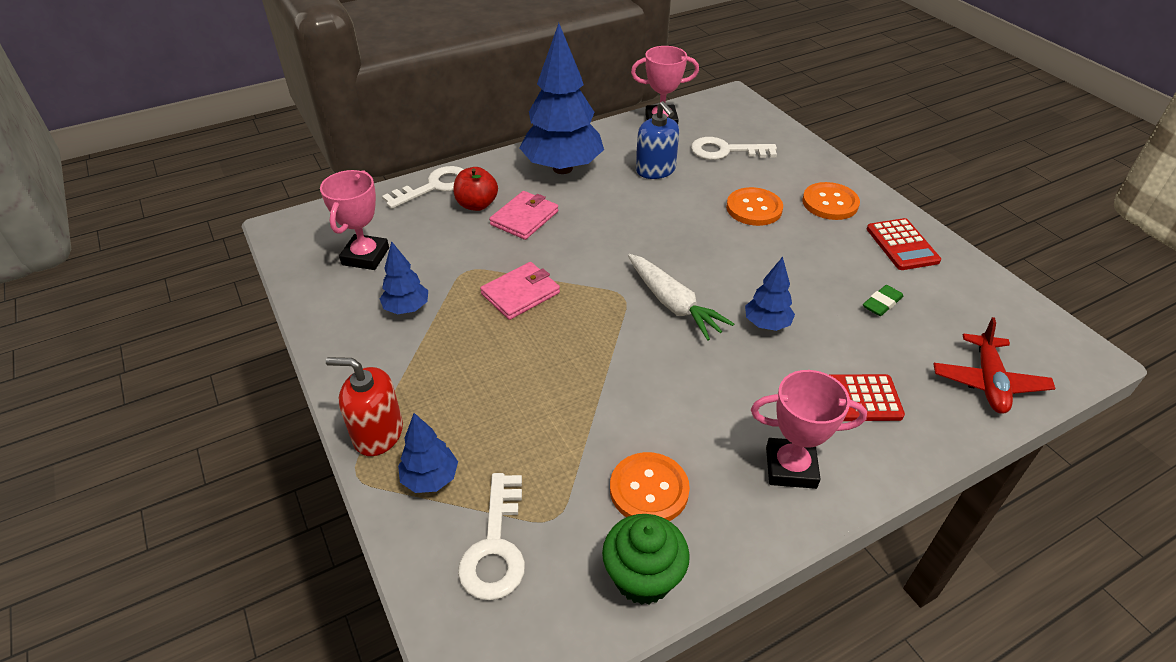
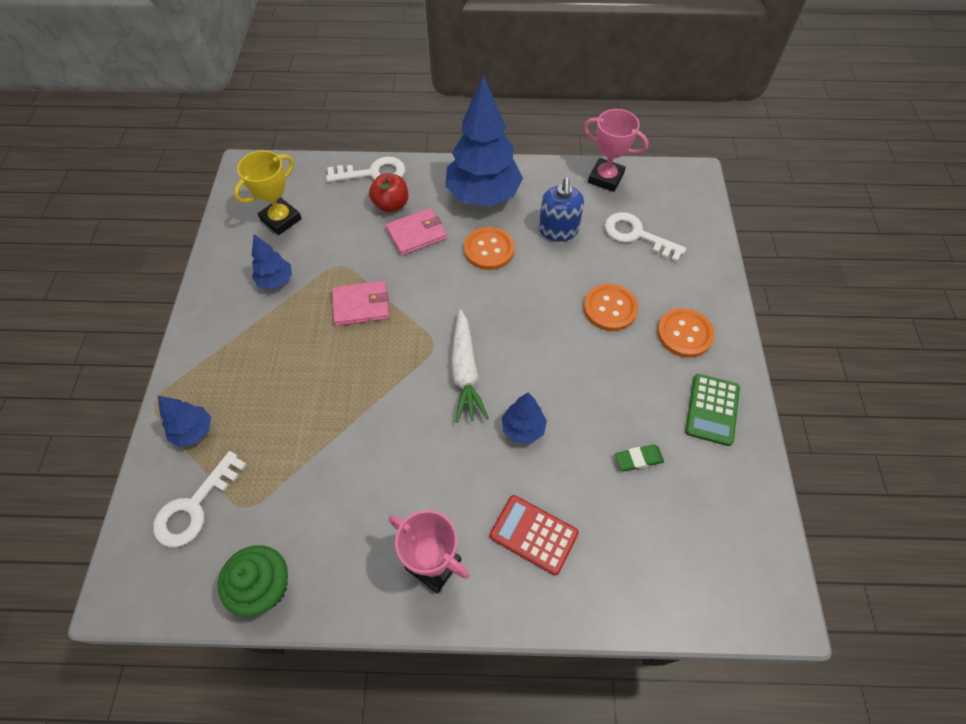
camera: 30 degrees right, 15 degrees up
(365, 256) = (281, 219): pink trophy -> yellow trophy
(378, 433) = (187, 377): red soap dispenser -> none
(649, 490) = (321, 522): orange button -> orange button (489, 249)
(902, 245) = (712, 410): red calculator -> green calculator
(988, 382) = (662, 584): red plane -> none

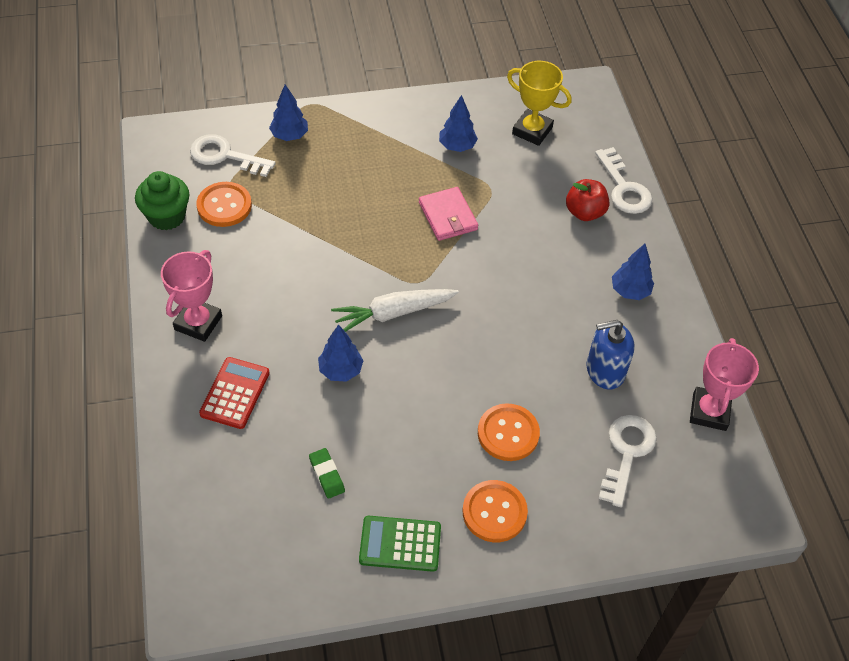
camera: 75 degrees right, 5 degrees down
(416, 234) = (552, 242): pink wallet -> none
(483, 196) = (630, 291): blue tree -> blue tree, size x0.47
(489, 249) = (553, 309): orange button -> orange button (224, 206)

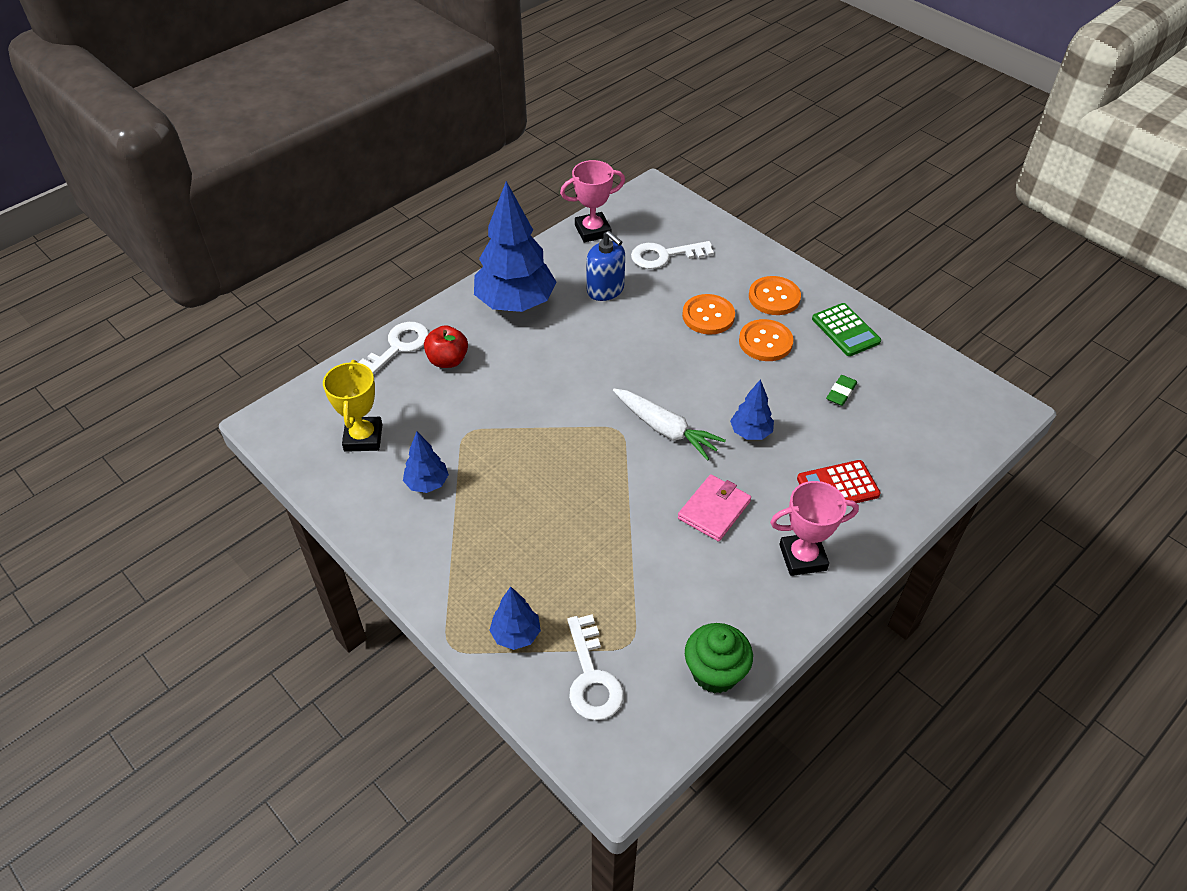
camera: 120 degrees left, 5 degrees down
(224, 206) = (658, 629): orange button -> orange button (765, 342)
(448, 216) = (526, 446): pink wallet -> pink wallet (714, 510)
(630, 291) = (515, 304): blue tree -> blue tree, size x2.11

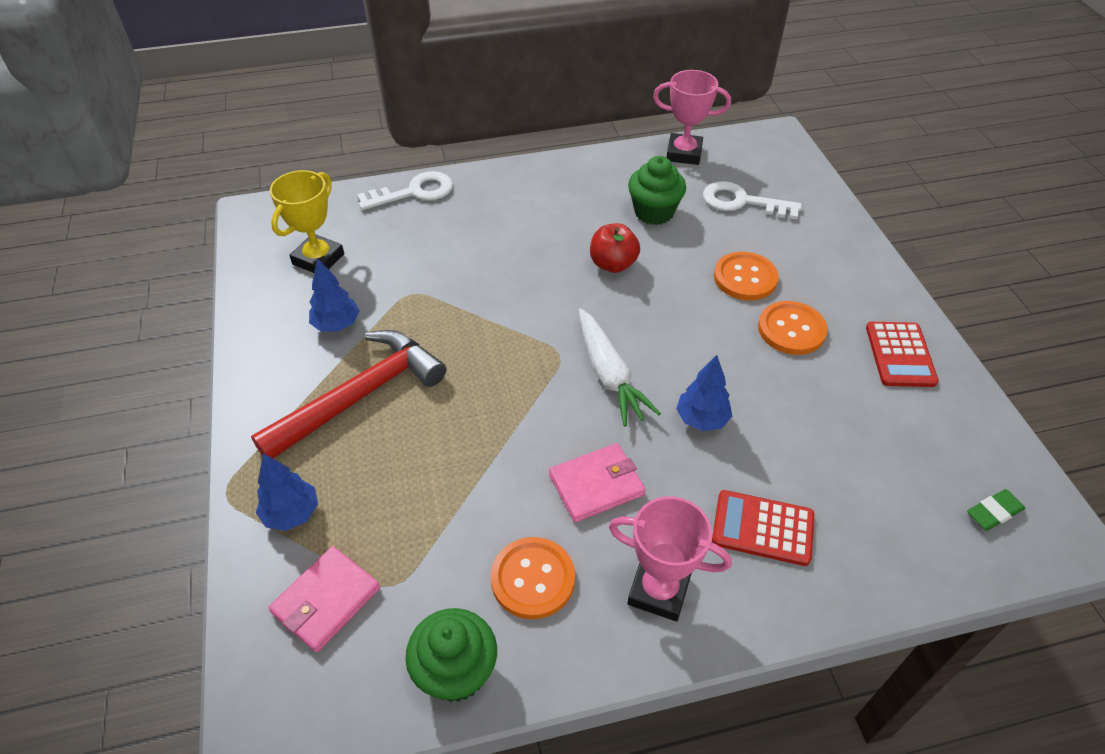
camera: 30 degrees right, 0 degrees up
(448, 360) = (449, 220): red apple -> red apple (613, 264)
(494, 528) = (360, 396): none -> red hammer
(515, 304) = (554, 193): blue tree -> none
(592, 677) = (326, 601): white key -> pink wallet
(605, 289) = (654, 212): blue soap dispenser -> green cupcake
(774, 297) = (836, 287): orange button -> orange button (533, 579)
(841, 393) = (844, 422): green eraser -> green eraser (993, 512)
(845, 330) = (900, 355): green calculator -> red calculator

